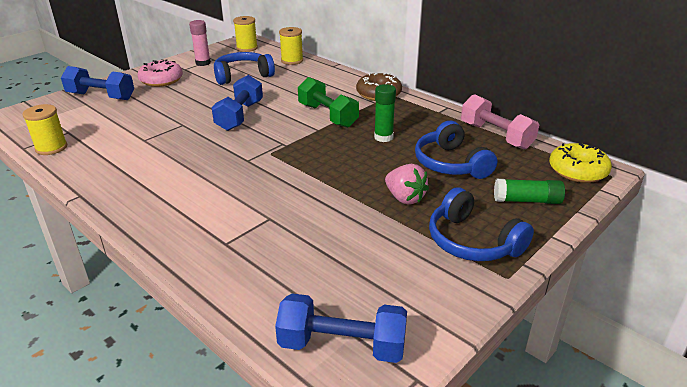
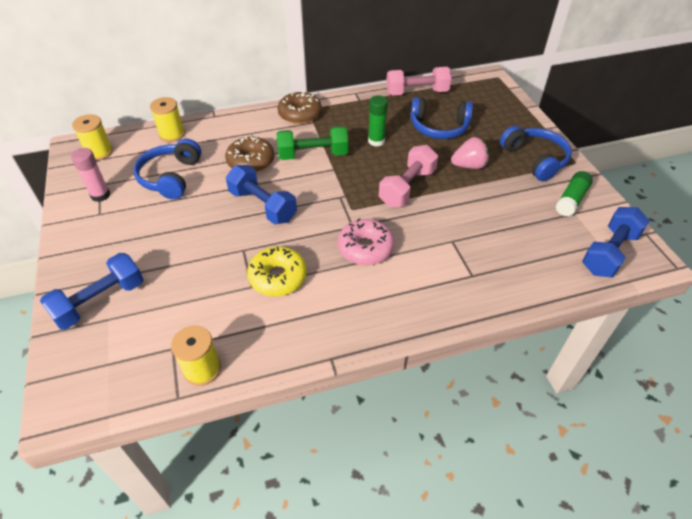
camera: 60 degrees left, 15 degrees up
(161, 80) = (111, 239): pink donut -> pink donut (365, 248)
(291, 95) = (251, 161): none -> brown donut
(328, 172) = (407, 187): none -> pink dumbbell
(472, 241) = (535, 159): blue headphones -> blue headphones turned 105 degrees counterclockwise
(527, 200) = (504, 119): green glue stick -> green glue stick (571, 200)
(577, 171) = (484, 85): yellow donut -> yellow donut (278, 277)

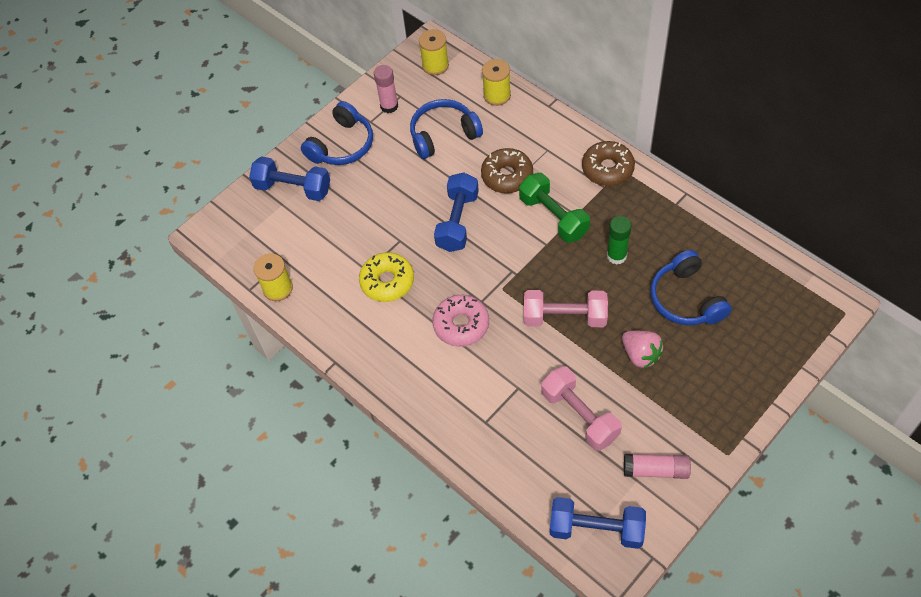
camera: 65 degrees right, 10 degrees up
(417, 93) = (736, 248): pink dumbbell -> pink dumbbell (579, 415)
(535, 159) = (701, 412): blue headphones -> blue headphones (342, 145)
(571, 200) = (656, 470): green glue stick -> pink glue stick

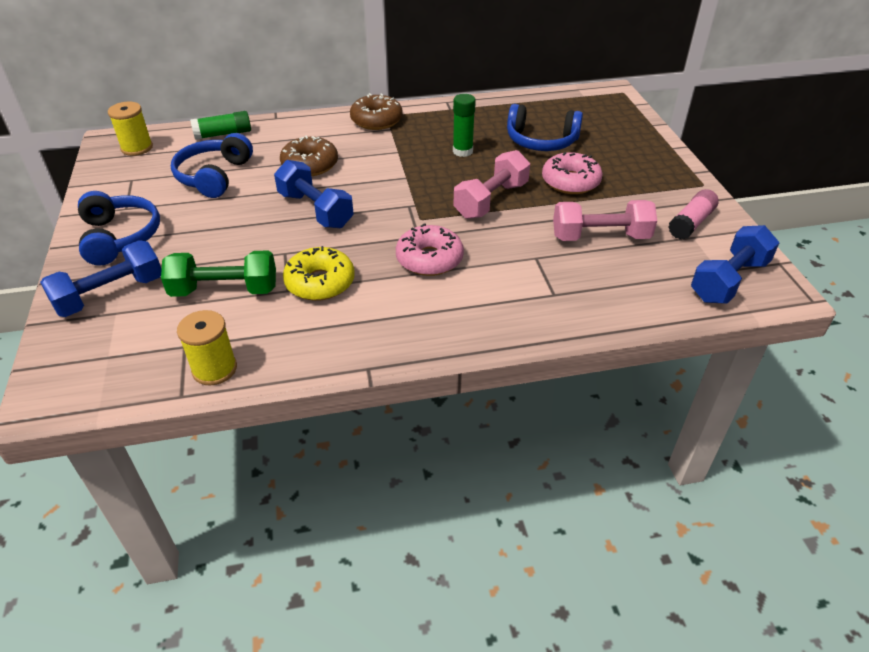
camera: 60 degrees left, 15 degrees down
(389, 106) = (130, 190): pink glue stick -> none
(497, 95) = (223, 134): yellow spool -> green glue stick
(553, 217) = (384, 162): green dumbbell -> green dumbbell (224, 290)
(640, 355) = (570, 182): pink strawberry -> pink donut

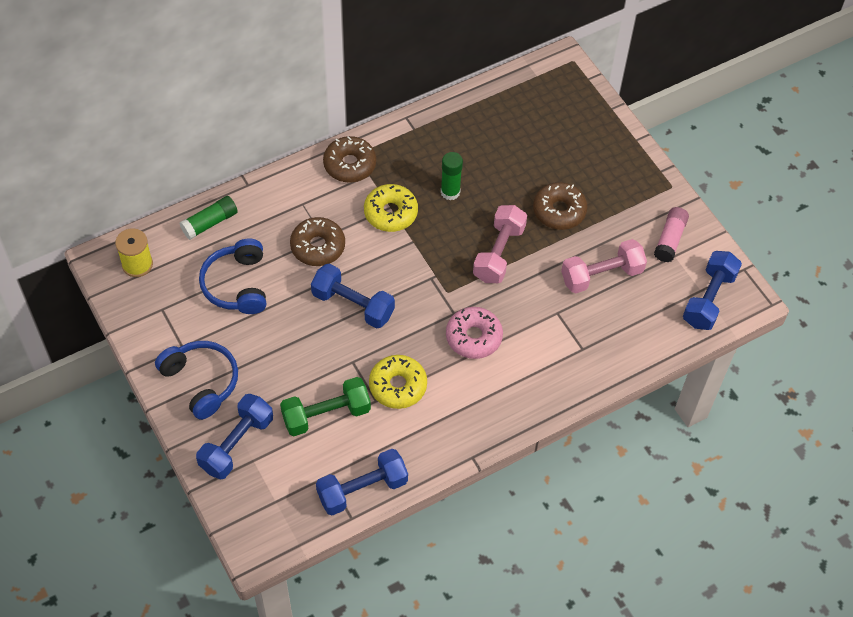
camera: 20 degrees left, 15 degrees up
(214, 369) = (362, 489): yellow spool -> blue dumbbell
(395, 155) = (390, 213): none -> yellow donut
(541, 141) = (517, 159): blue headphones -> none
(570, 182) = (559, 211): pink donut -> brown donut

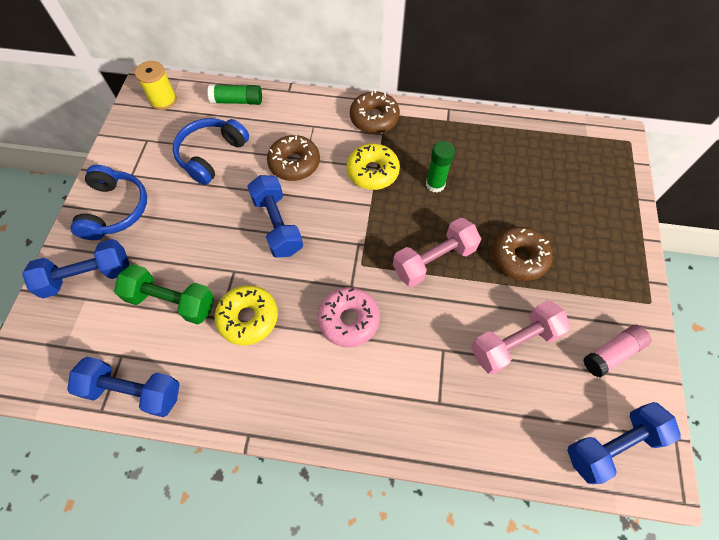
camera: 40 degrees right, 5 degrees up
(601, 275) = (514, 343): pink dumbbell -> pink dumbbell turned 45 degrees counterclockwise

